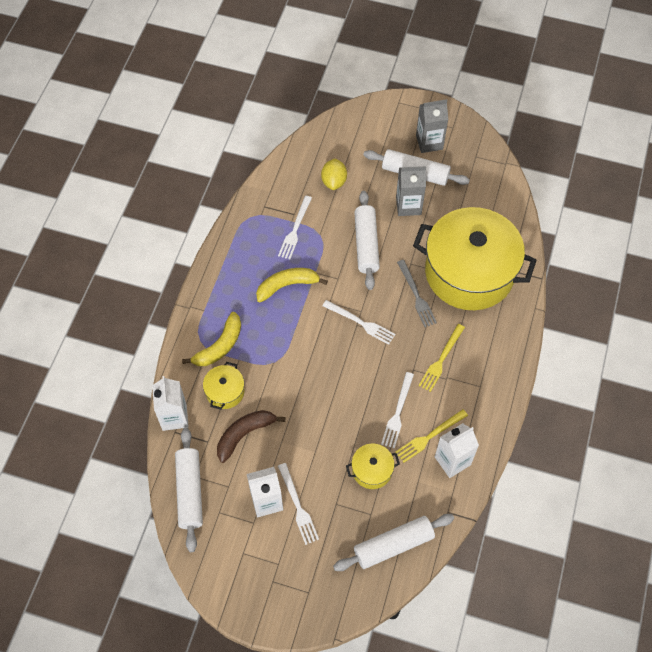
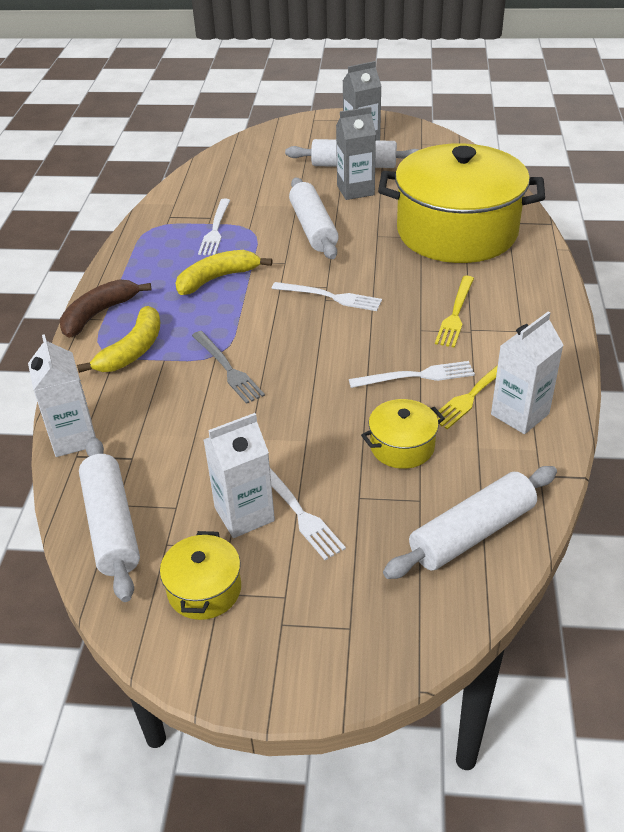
camera: 10 degrees left, 20 degrees down
(225, 392) = (149, 396): yellow pot -> yellow pot (204, 590)
(244, 434) = (190, 439): brown banana -> brown banana (99, 314)
(334, 181) = (254, 185): yellow lemon -> none
(397, 412) = (416, 376): white fork -> white fork turned 105 degrees counterclockwise
(416, 295) = (396, 261): grey fork -> grey fork (227, 369)

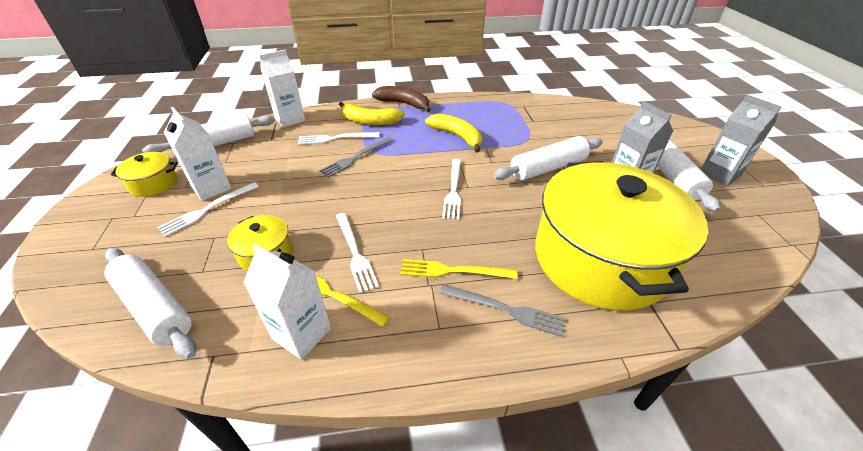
camera: 75 degrees right, 0 degrees up
(215, 229) = (518, 125): white fork -> white fork (335, 138)
(506, 292) = (505, 310): none -> grey fork

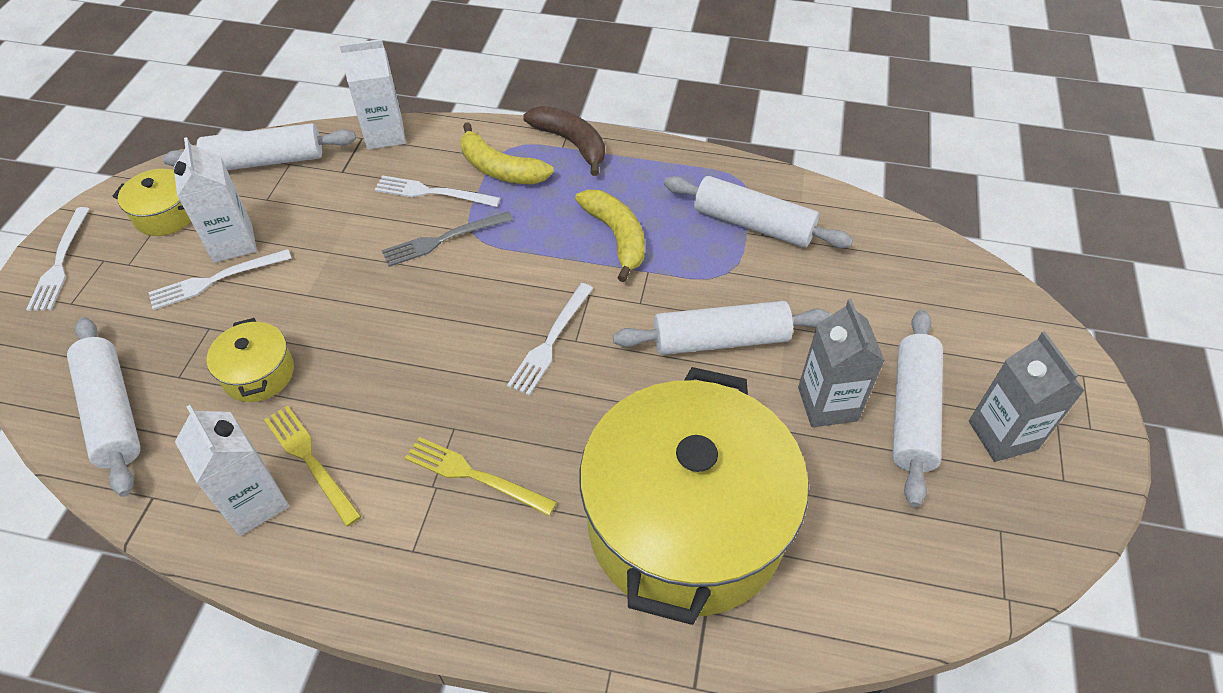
camera: 20 degrees right, 10 degrees up
(355, 253) = (365, 407): white fork -> white fork (60, 262)
(505, 310) = (507, 555): grey fork -> none
(525, 117) = (753, 224): none -> white rolling pin

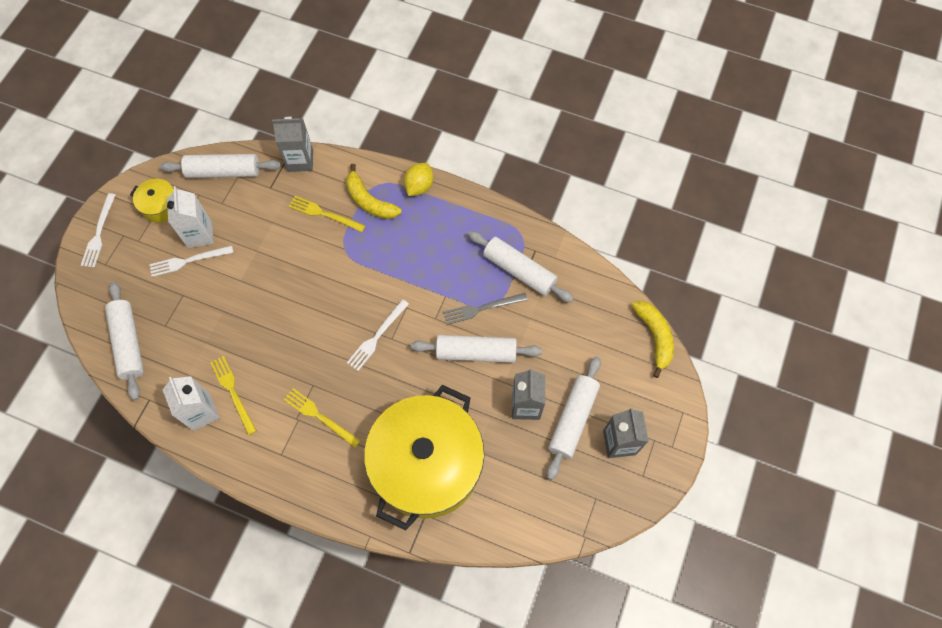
camera: 10 degrees right, 15 degrees up
(258, 374) = (209, 331): yellow pot -> none
(385, 135) = (300, 160): white carton -> grey carton
(432, 192) = (324, 214): white fork -> yellow fork
(443, 239) = (326, 252): grey fork -> grey fork (482, 308)
(571, 143) = (419, 186): brown banana -> yellow lemon
(616, 237) = (432, 267): yellow banana -> yellow banana (654, 337)

